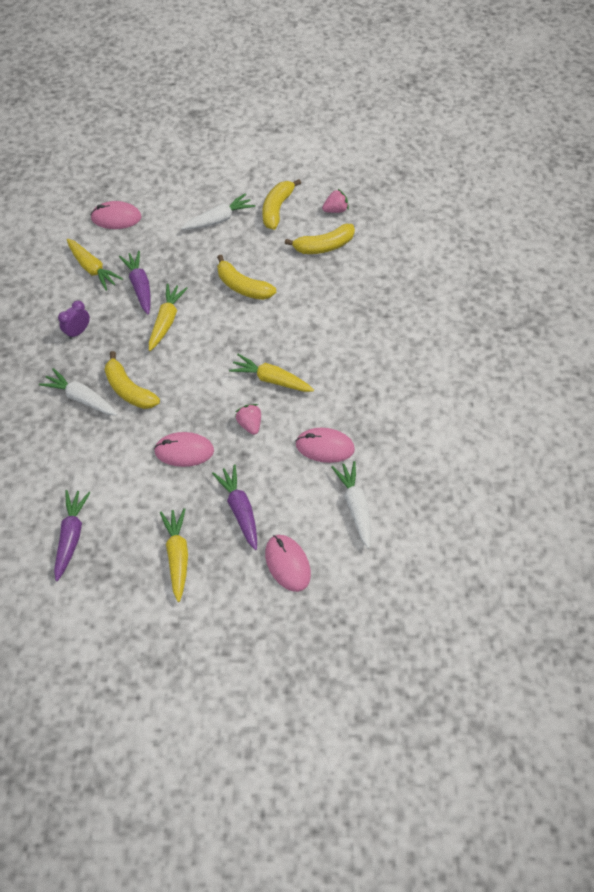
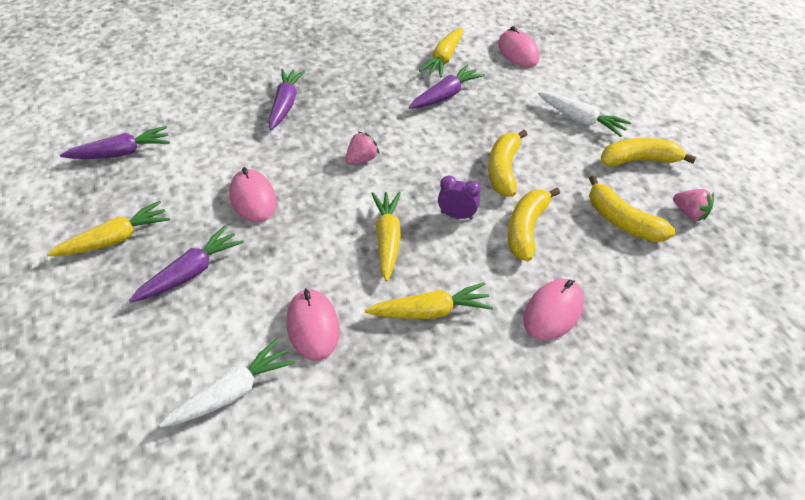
camera: 65 degrees right, 10 degrees down
(78, 331) = (362, 76): purple clock -> purple clock (456, 215)
(81, 398) = (285, 104): white carrot -> purple carrot
(129, 389) = (312, 132): yellow banana -> yellow banana (526, 229)
(166, 321) = (415, 128): yellow carrot -> yellow carrot (430, 311)
(250, 424) = (313, 241): pink strawberry -> pink strawberry (361, 159)
(287, 563) = (125, 345): pink mouse -> pink mouse (553, 311)

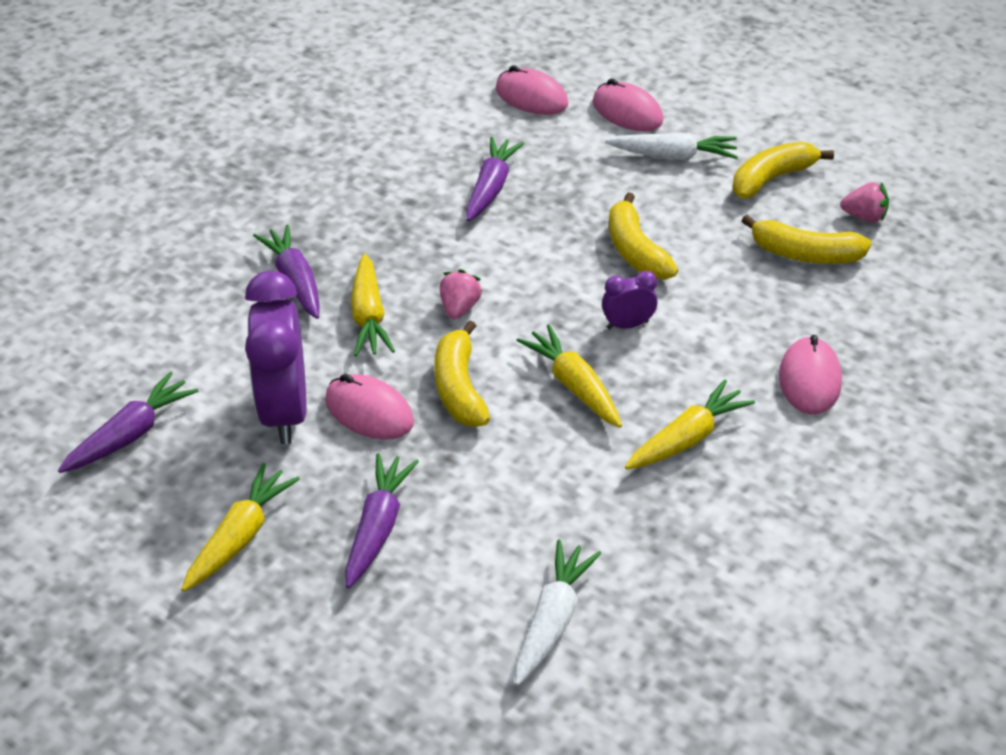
camera: 30 degrees left, 5 degrees down
(209, 176) = (285, 411): none -> purple clock
(313, 326) = (576, 514): pink mouse -> pink mouse (627, 112)
(444, 59) = (447, 141): yellow carrot -> yellow carrot (368, 316)
(526, 229) = (714, 306): yellow banana -> yellow banana (459, 388)

